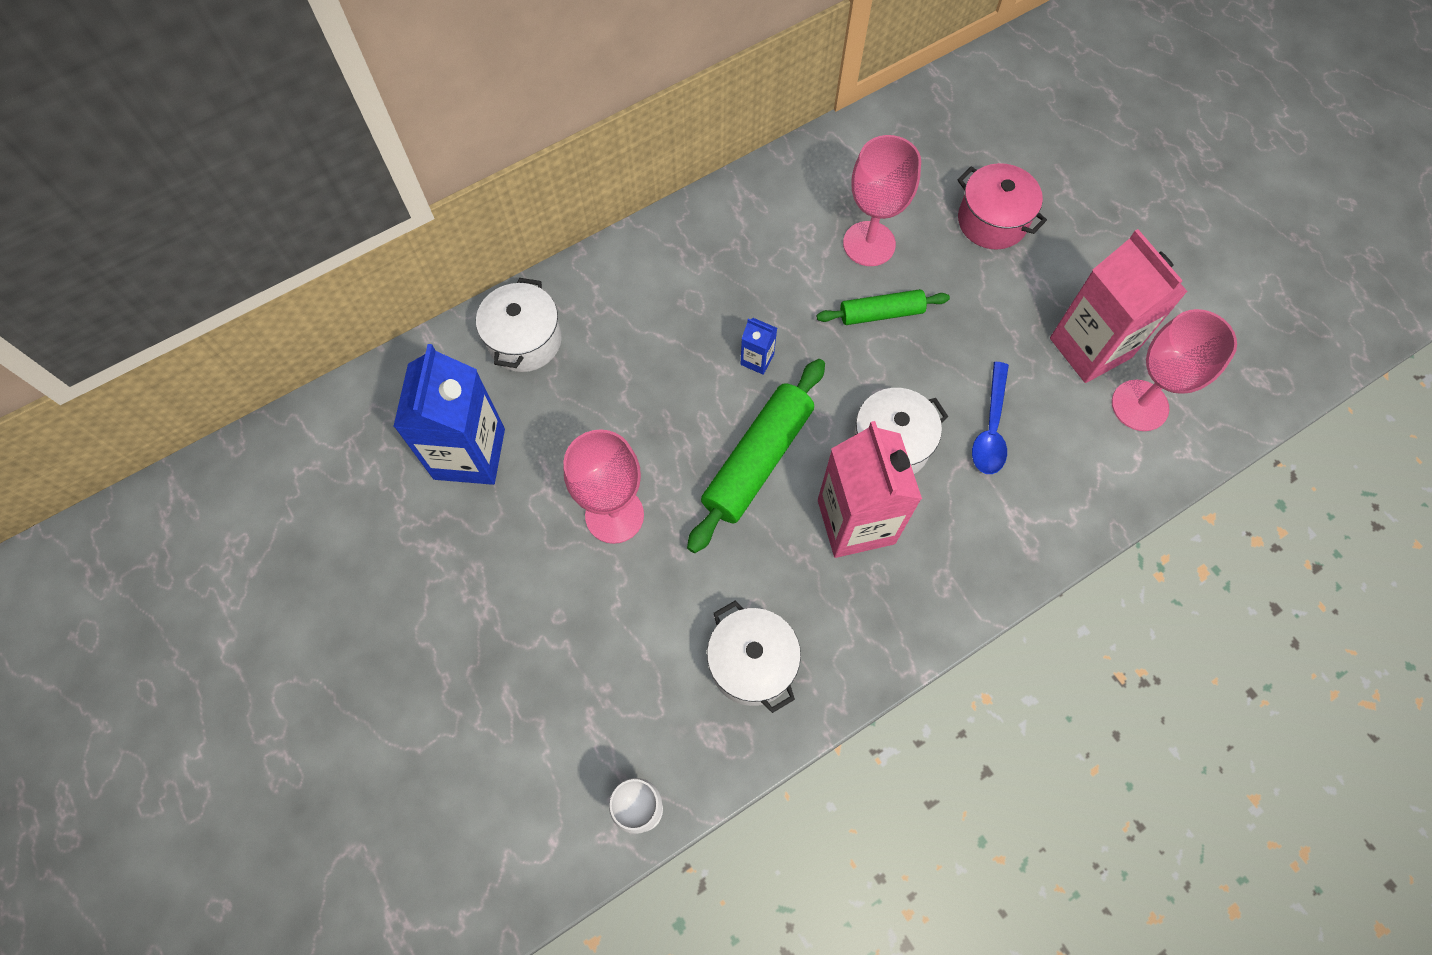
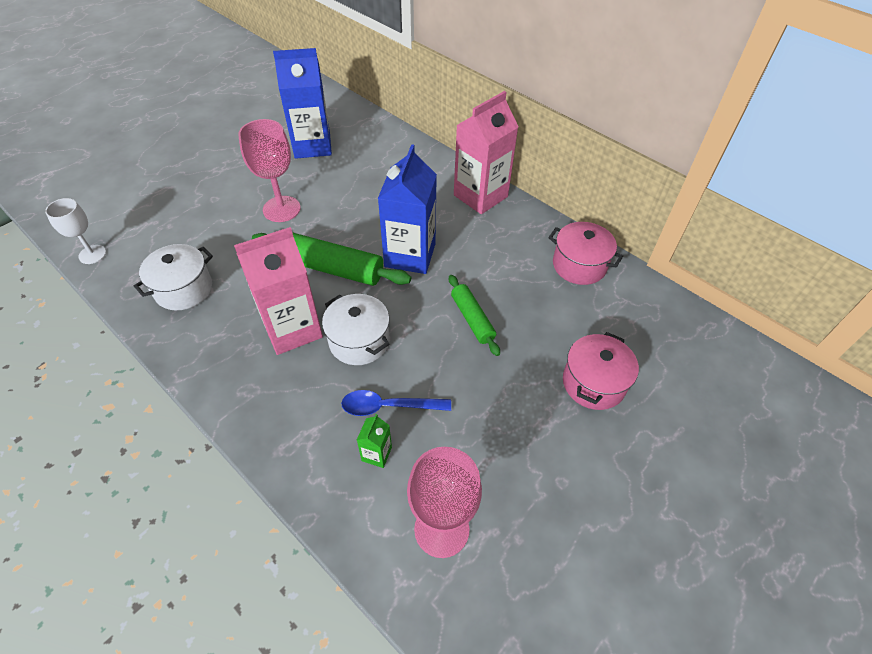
camera: 75 degrees right, 15 degrees down
(525, 340) = (392, 151): white pot -> none
(757, 359) = (410, 255): blue carton -> blue carton, size x2.33
(820, 178) = (579, 265): none -> pink pot
(869, 244) = (532, 302): pink goblet -> none
(1049, 451) = (376, 454): none -> green carton
(1090, 348) = (491, 478): pink carton -> pink carton (480, 196)

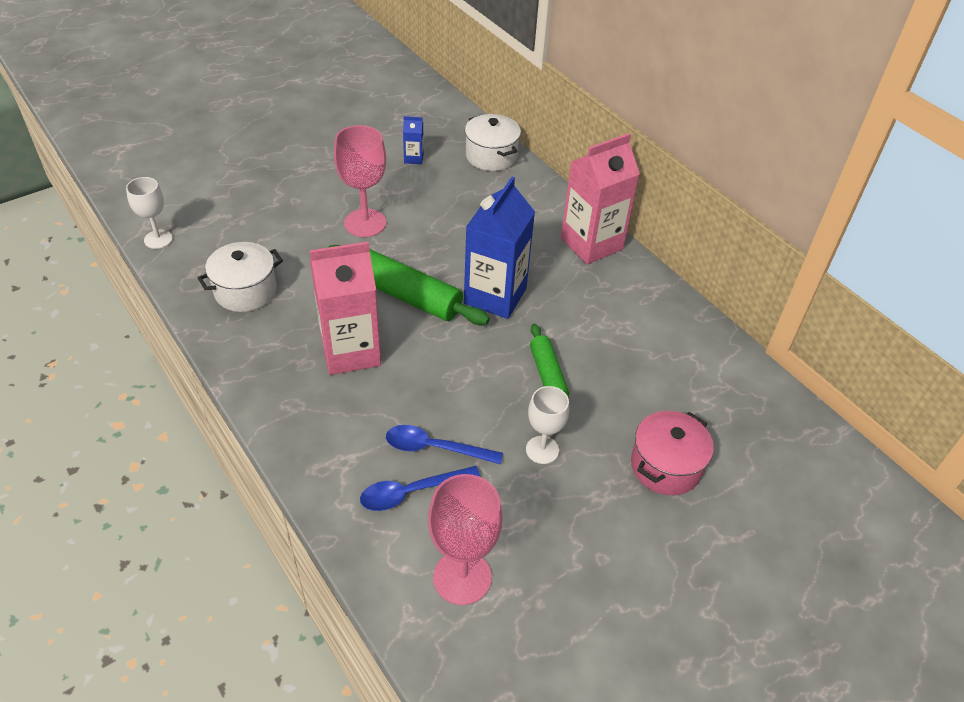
camera: 10 degrees right, 5 degrees down
(312, 146) = (413, 158): blue carton -> blue carton, size x0.43
(359, 341) = (419, 376): white pot -> white pot (491, 156)
(376, 454) = (411, 492): green carton -> blue spoon
(484, 389) = (542, 450): none -> white goblet
(579, 265) = (685, 339): pink pot -> none

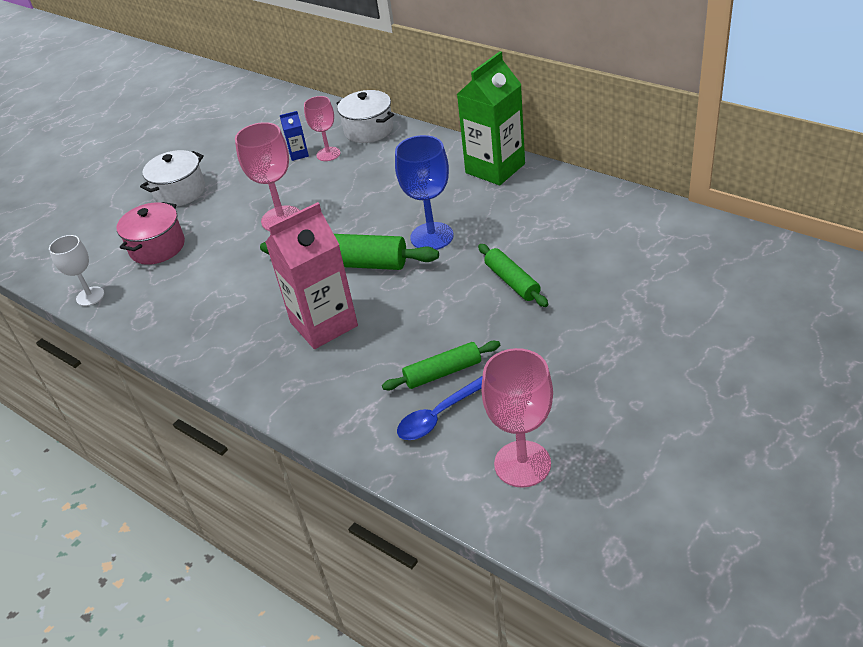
camera: 10 degrees left, 5 degrees down
(245, 291) = (198, 310): white pot -> white pot (180, 192)
(435, 448) = (443, 372): blue spoon -> green rolling pin
(441, 168) = (328, 154): none -> pink goblet
(495, 296) = (432, 236): blue carton -> blue goblet
(542, 450) = (539, 340): white goblet -> none
(591, 244) = (495, 168): pink carton -> green carton
(665, 466) = (652, 315): pink pot -> pink pot (157, 247)

